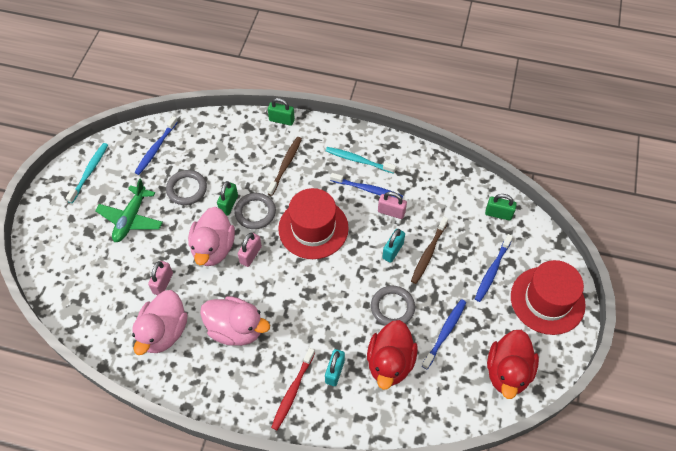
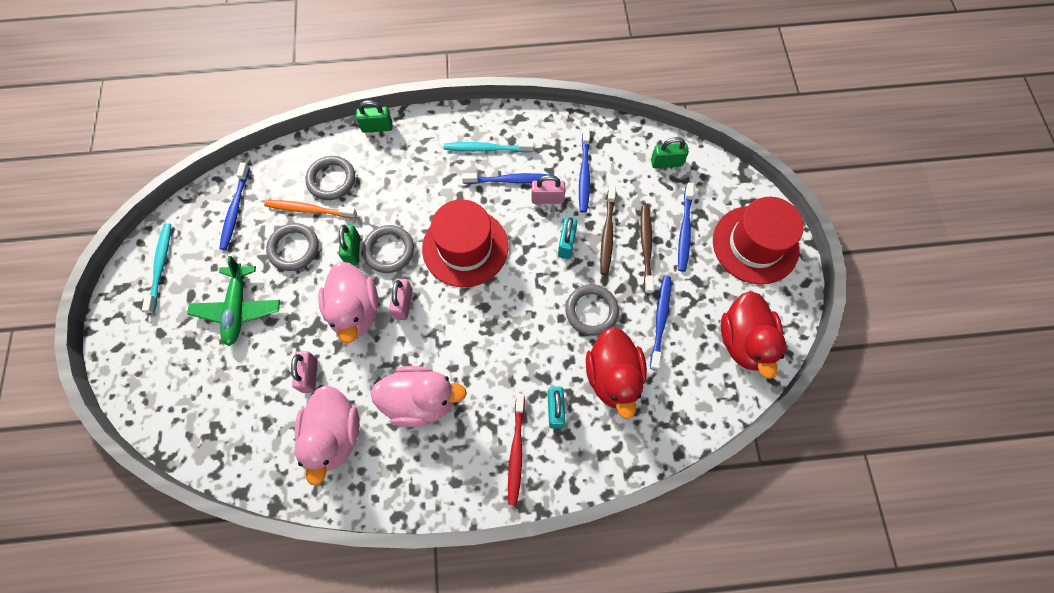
camera: 20 degrees left, 10 degrees up
(208, 164) = (309, 209): none -> orange toothbrush
(233, 148) = (331, 180): none -> grey ring
(286, 165) = (403, 181): brown toothbrush -> brown toothbrush (646, 247)
(427, 203) = (584, 174): none -> blue toothbrush

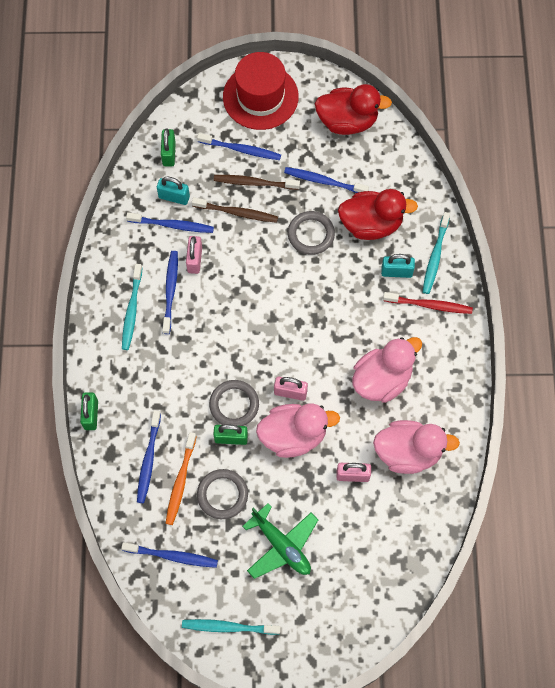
camera: 85 degrees left, 0 degrees up
(238, 308) = (281, 545): green plane -> green plane turned 45 degrees clockwise
(331, 180) = (148, 460): grey ring -> blue toothbrush
(421, 401) = (382, 379): pink duck -> pink duck turned 45 degrees clockwise
(465, 247) = (238, 336): red hat -> none
(566, 244) = (244, 248): turquoise padlock -> turquoise padlock (174, 197)
(580, 456) = (435, 257): none -> turquoise toothbrush

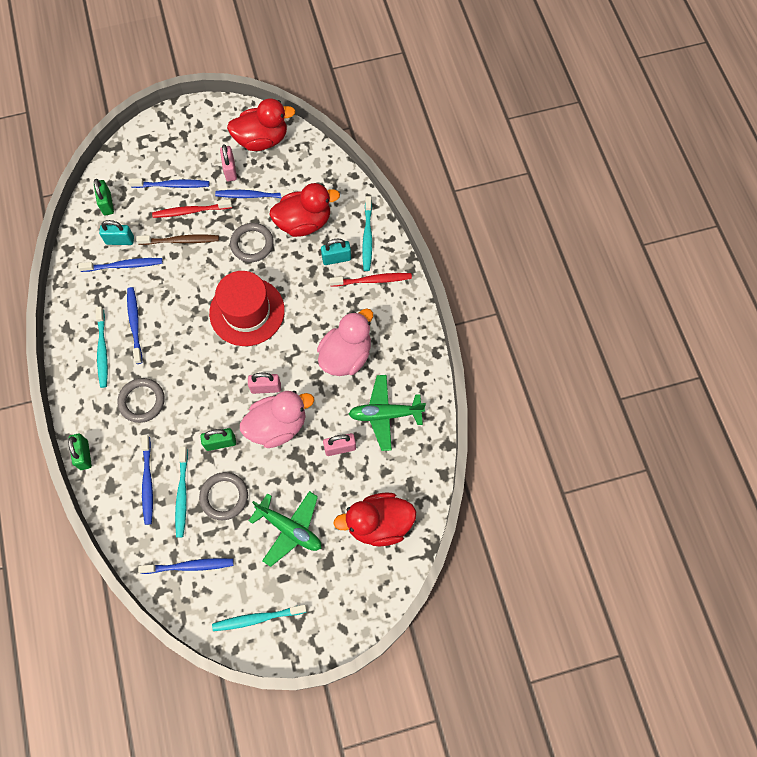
camera: 15 degrees left, 0 degrees up
(180, 482) = (182, 495): orange toothbrush -> turquoise toothbrush
(194, 260) = (151, 291): pink padlock -> pink padlock (230, 170)
(234, 405) = (216, 412): grey ring -> grey ring (142, 401)
(254, 183) = (190, 211): brown toothbrush -> red toothbrush
(260, 97) = (179, 136): red hat -> red hat (247, 311)
(374, 564) = (379, 524): none -> red duck
(408, 452) = (385, 414): pink duck -> green plane

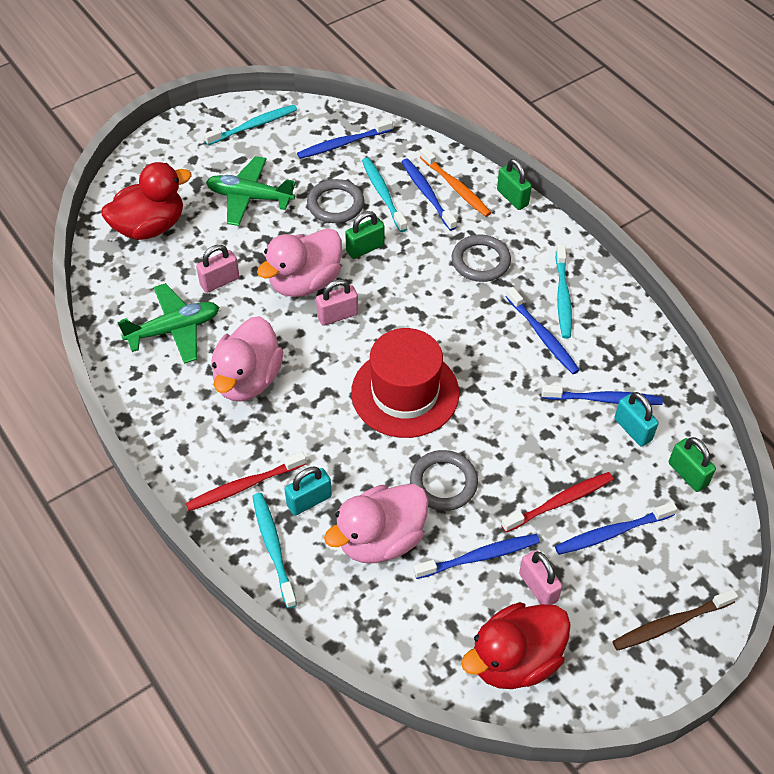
camera: 160 degrees right, 15 degrees down
(102, 350) = (562, 297): turquoise toothbrush -> turquoise toothbrush turned 150 degrees counterclockwise
(120, 240) = (633, 429): turquoise padlock -> turquoise padlock turned 75 degrees clockwise
(122, 481) = (456, 188): none -> orange toothbrush
(124, 265) = (604, 399): blue toothbrush -> blue toothbrush turned 150 degrees counterclockwise
(181, 241) = (548, 455): brown toothbrush -> brown toothbrush (670, 624)
(304, 222) = (380, 539): red duck -> pink duck

